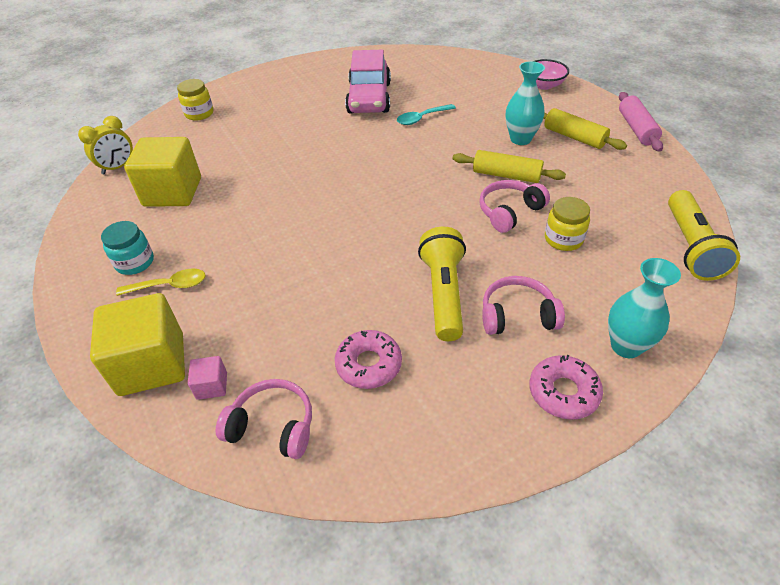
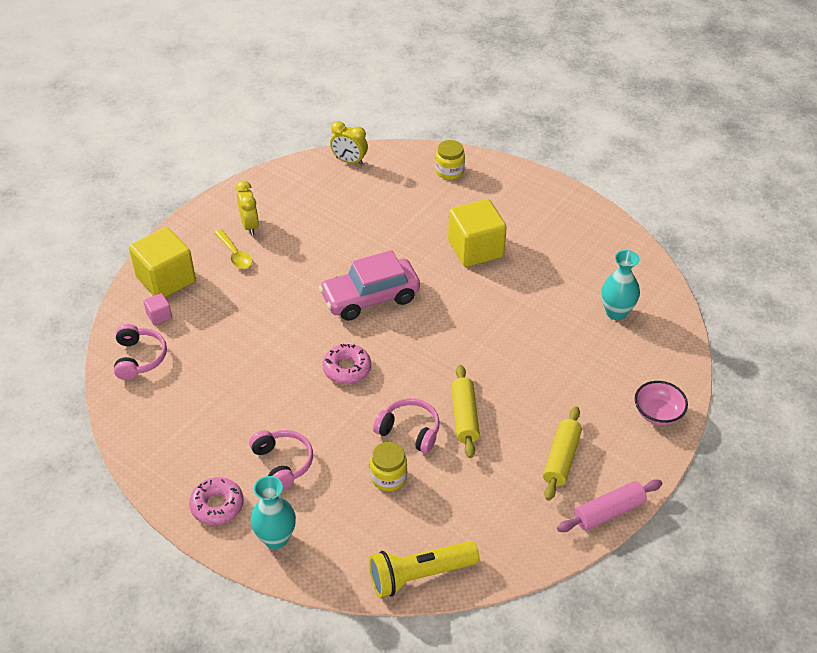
camera: 65 degrees right, 0 degrees up
(135, 262) = (250, 225): turquoise jar -> yellow clock
(172, 192) = (334, 207): yellow cube -> yellow cube (475, 249)
(368, 364) = (204, 389): pink donut -> pink donut (347, 369)
(369, 98) = (544, 277): pink car -> pink car (370, 298)
(422, 118) = (529, 328): turquoise spoon -> none
(444, 293) = (289, 412): yellow flashlight -> none
(520, 139) = (533, 415): turquoise vase -> turquoise vase (616, 312)

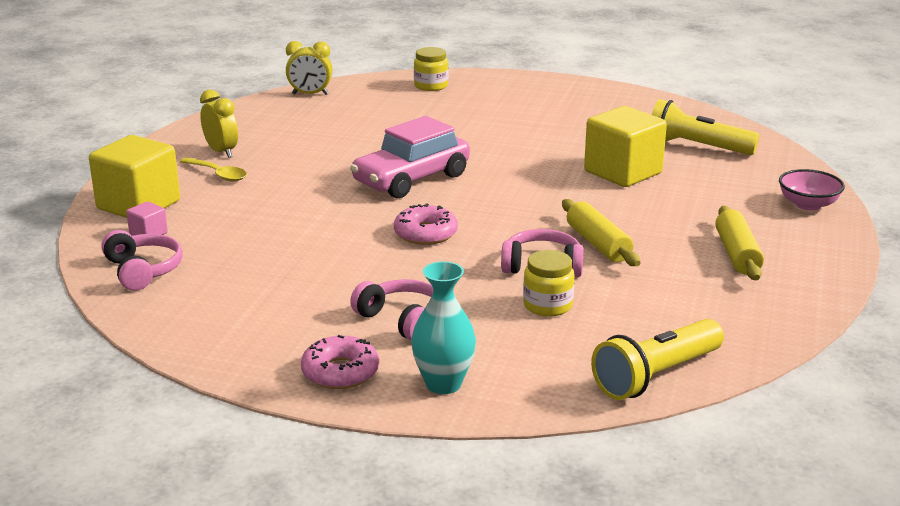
camera: 20 degrees left, 20 degrees down
(475, 249) = (505, 129): yellow cube -> yellow cube (623, 172)
(608, 512) = (828, 282): pink rolling pin -> none
(616, 312) = (696, 147): turquoise vase -> yellow flashlight

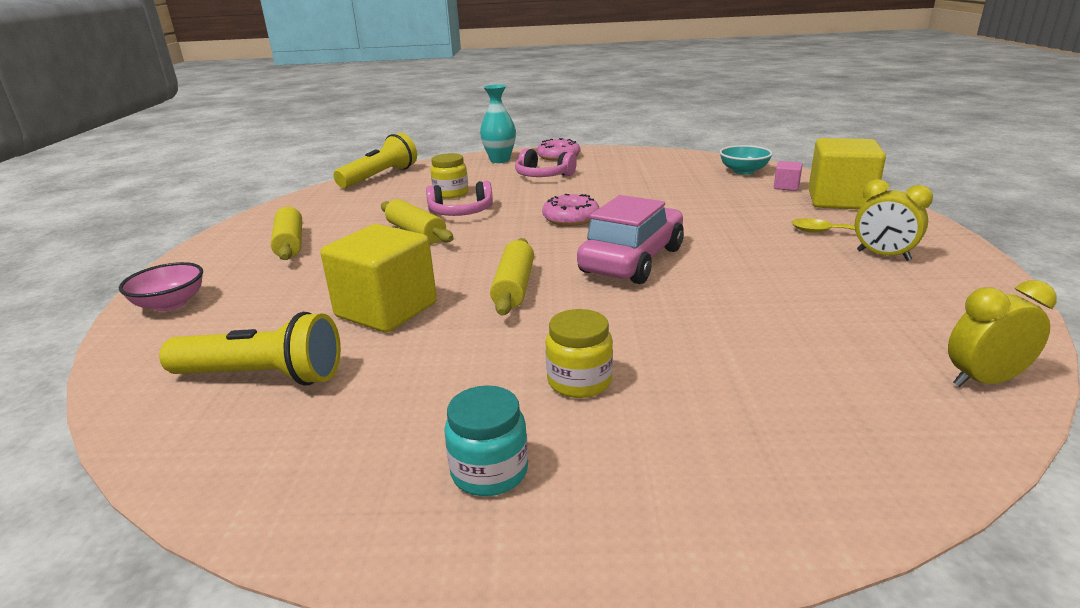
camera: 165 degrees right, 0 degrees up
(143, 270) = (743, 171): pink headphones -> turquoise bowl
(431, 86) = (811, 463): yellow jar -> yellow jar (579, 381)
(521, 174) = (514, 287): none -> yellow rolling pin
(568, 100) = (489, 472): none -> turquoise jar

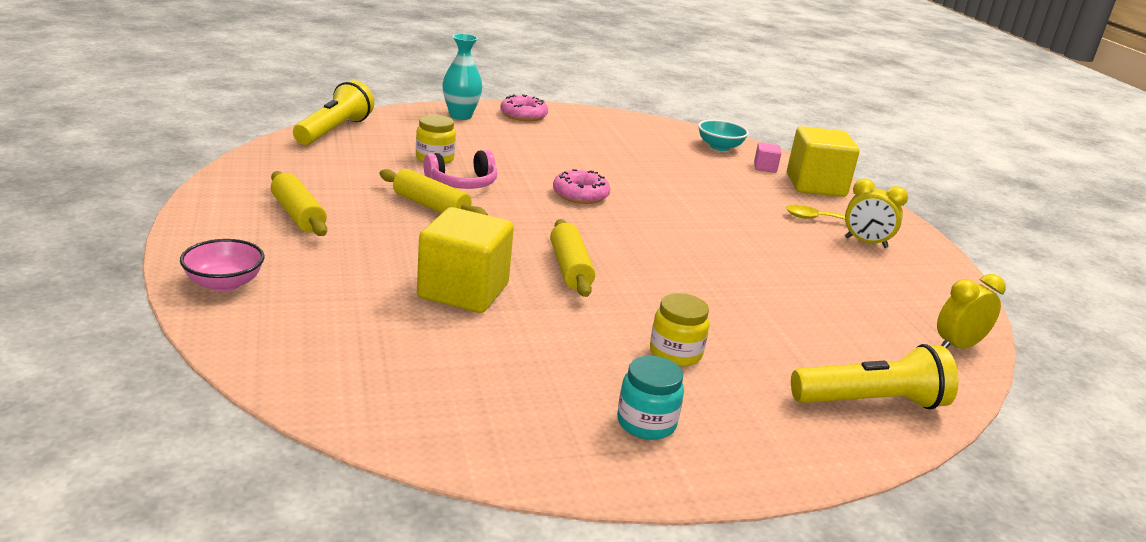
camera: 20 degrees left, 0 degrees up
(262, 376) = (394, 355): yellow flashlight -> yellow flashlight (871, 402)
(543, 176) = (521, 140): pink headphones -> none
(632, 260) = (662, 243): pink car -> none

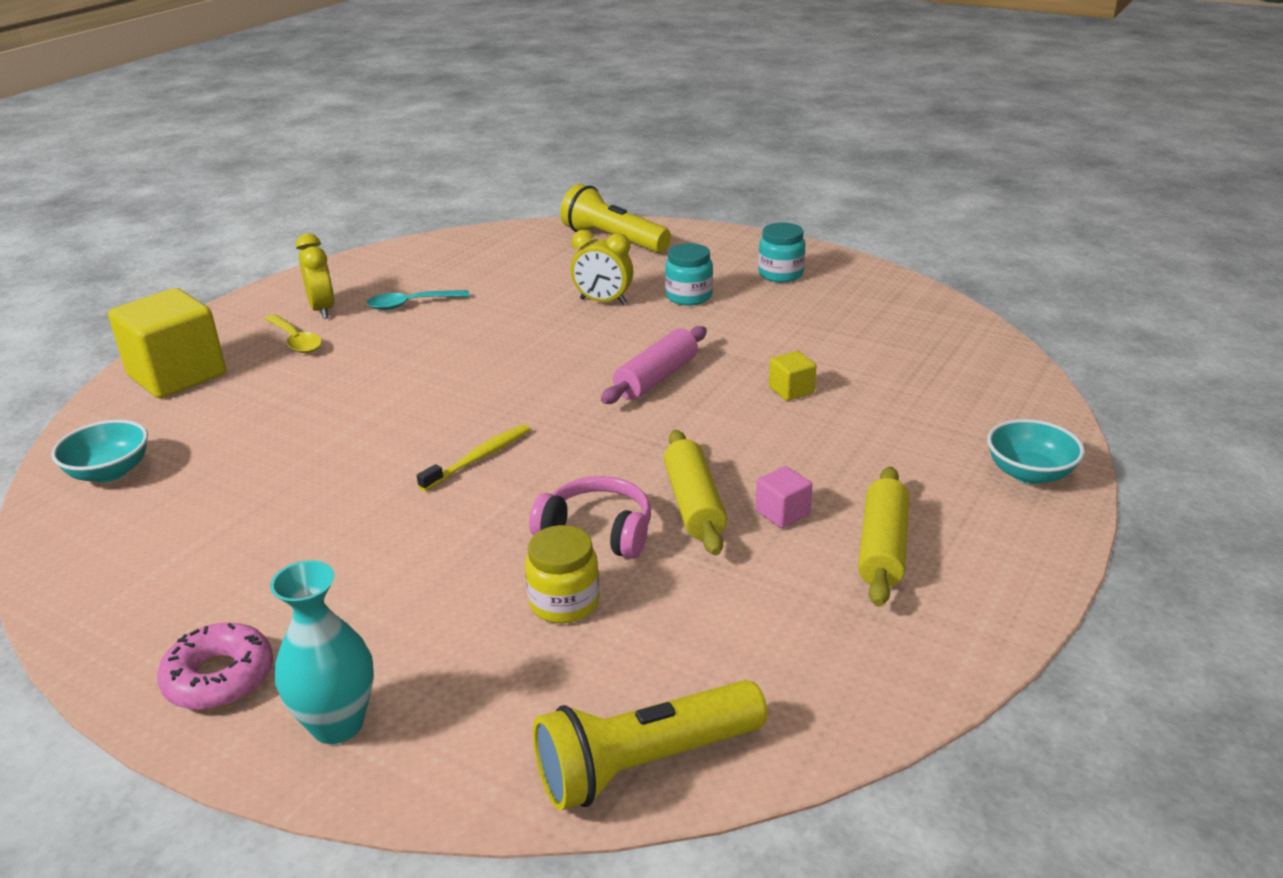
camera: 130 degrees left, 5 degrees up
(224, 283) = (1029, 473): pink bowl -> turquoise bowl
(463, 291) = (791, 390): yellow cube -> yellow cube, size x0.44
(570, 268) = (656, 378): yellow rolling pin -> pink rolling pin
(580, 195) = (479, 458): pink donut -> yellow toothbrush
(675, 353) = (689, 296): yellow jar -> turquoise jar
(765, 167) = (157, 418): pink cube -> pink cube (782, 513)
(833, 266) = (411, 304): none -> turquoise spoon
(957, 346) = (476, 240): yellow clock -> yellow clock (603, 301)

